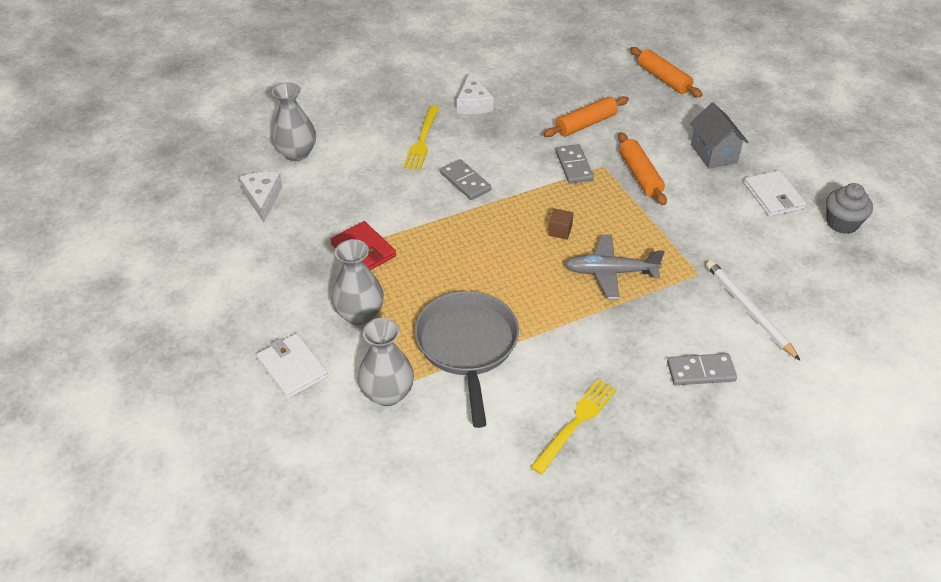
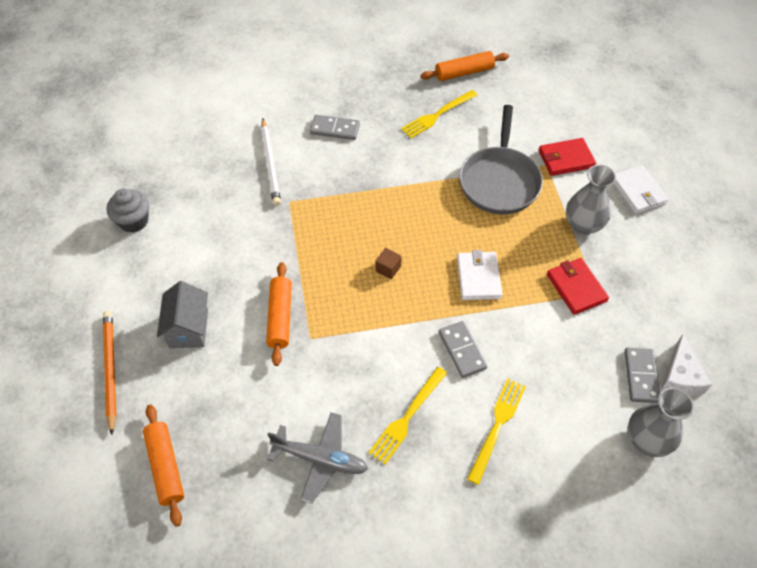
camera: 165 degrees left, 10 degrees up
(387, 393) = (566, 159): grey vase -> red wallet
(473, 103) = (421, 479): white cheese -> none
(497, 133) = (407, 417): none -> yellow fork
(573, 166) = (341, 346): grey domino -> grey domino (641, 376)
(586, 124) = (300, 407): orange rolling pin -> orange rolling pin (464, 72)
(610, 272) = (362, 218): grey plane -> grey plane (320, 459)
(753, 118) = (110, 370): none -> orange pencil
(773, 196) = (170, 262): white wallet -> white wallet (478, 277)

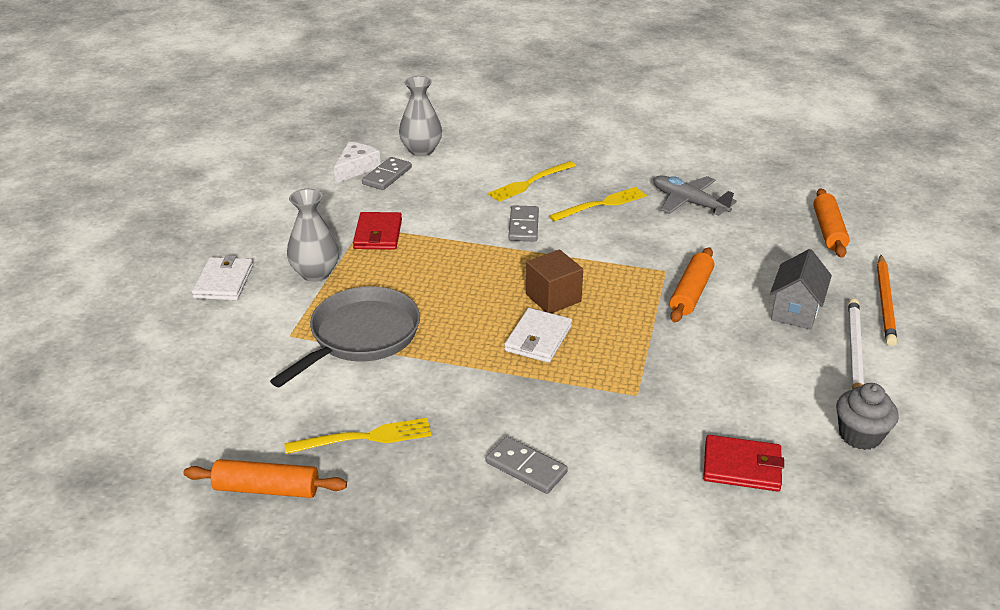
camera: 155 degrees left, 20 degrees down
(270, 164) = (644, 449): white pencil -> white pencil (854, 350)
(388, 268) = (553, 298): brown cube -> brown cube, size x1.82
(478, 277) = (464, 266): white wallet -> white wallet (538, 338)
(566, 159) = (260, 334): red wallet -> red wallet (742, 466)

